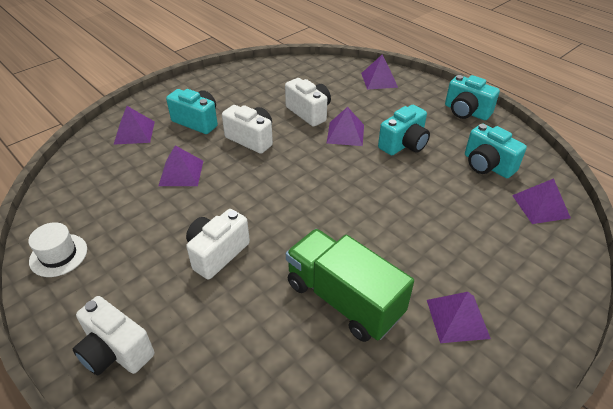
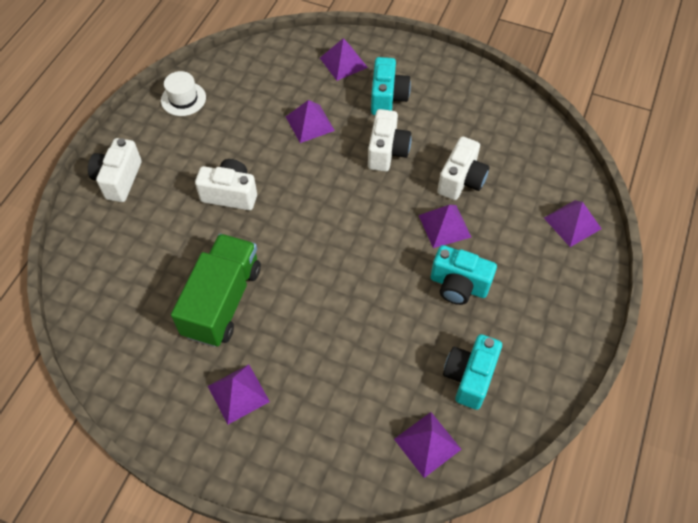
camera: 65 degrees right, 15 degrees up
(466, 112) = (565, 333): turquoise camera -> none

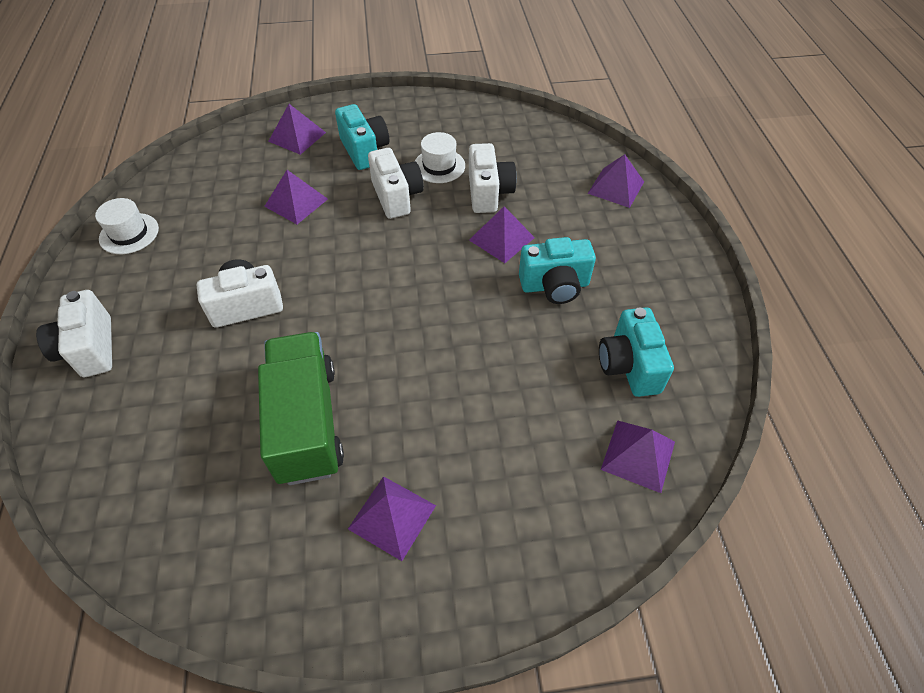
camera: 30 degrees left, 5 degrees down
(437, 138) = (439, 166): none -> white hat

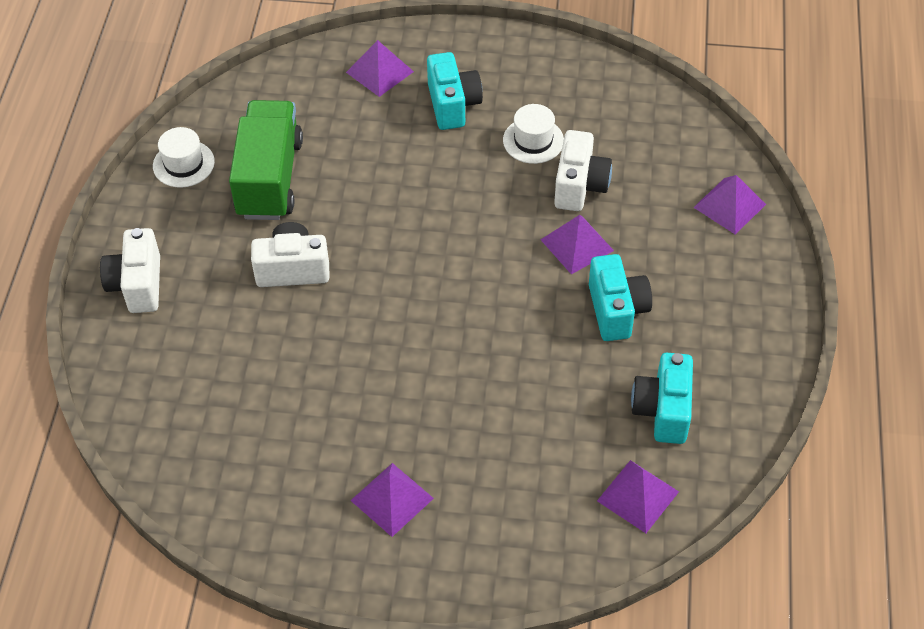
camera: 15 degrees right, 0 degrees up
(296, 202) = (363, 158): purple pyramid -> none
(307, 422) = (332, 399): green truck -> green truck (270, 178)
(397, 197) = (475, 171): white camera -> none
(554, 286) = (616, 310): turquoise camera -> turquoise camera turned 105 degrees counterclockwise

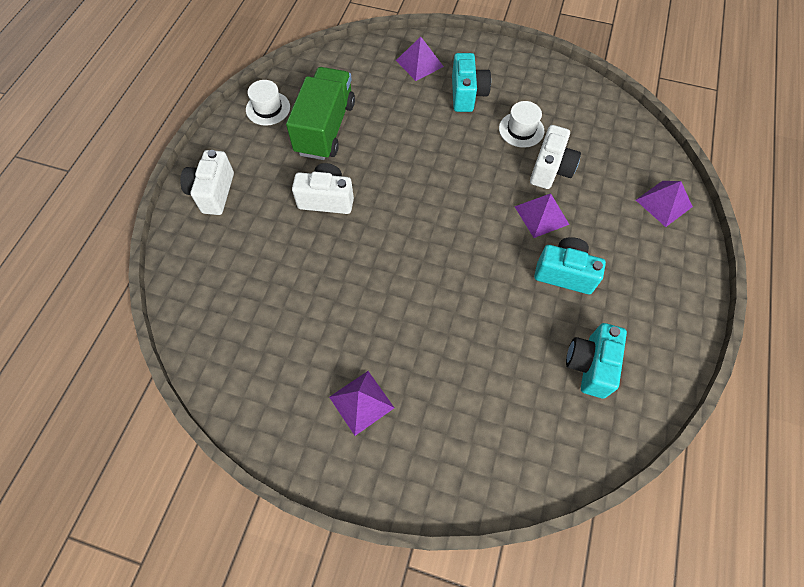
camera: 10 degrees right, 10 degrees up
(616, 310) = (564, 273): turquoise camera -> turquoise camera turned 75 degrees counterclockwise
(638, 496) = (559, 438): purple pyramid -> none

